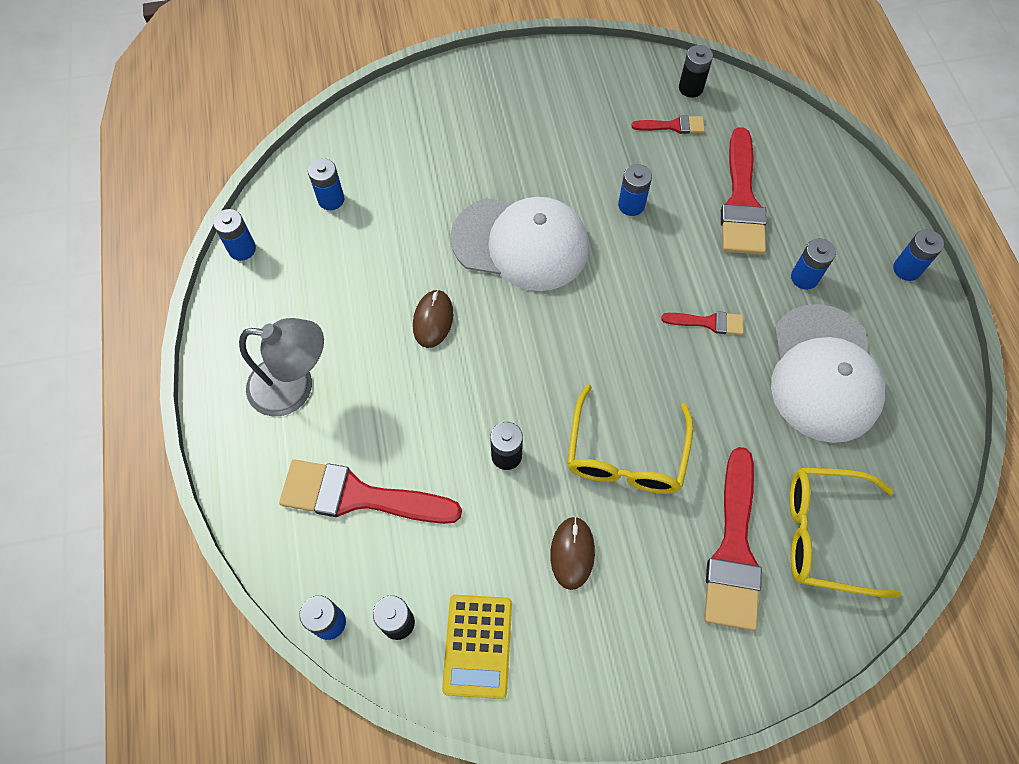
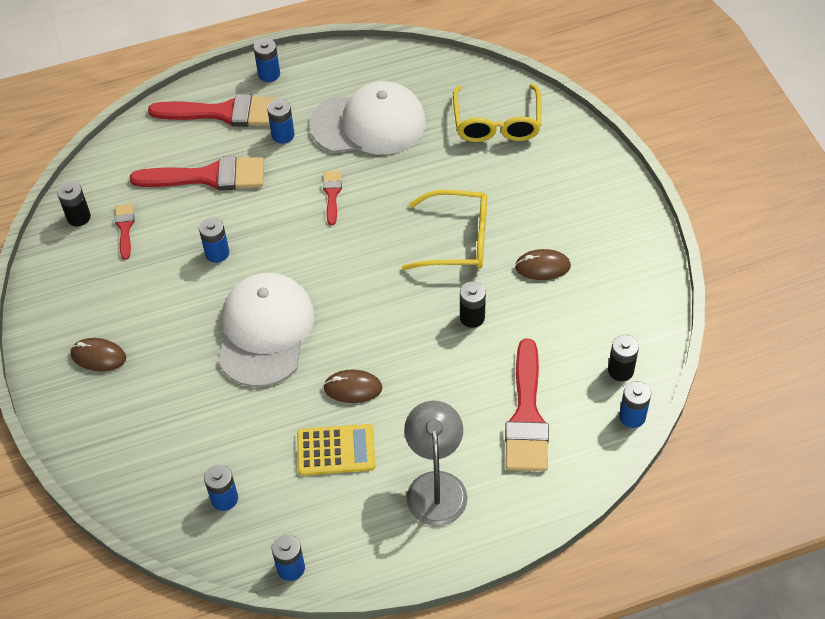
camera: 95 degrees left, 10 degrees down
(478, 646) = (624, 317): yellow calculator -> yellow calculator (336, 450)
(514, 104) = (98, 356): none -> brown mouse
(734, 549) = (518, 172): red brush -> red brush (223, 113)

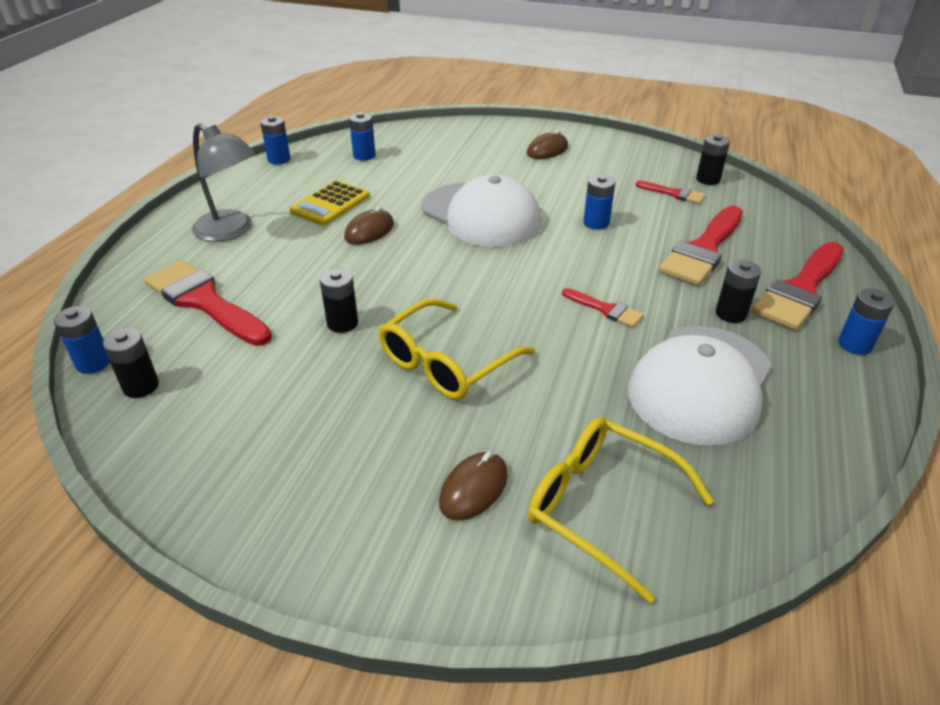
camera: 125 degrees right, 15 degrees down
(283, 135) = (731, 314): blue battery -> black battery
(542, 267) = (330, 407): brown mouse -> brown mouse (473, 488)

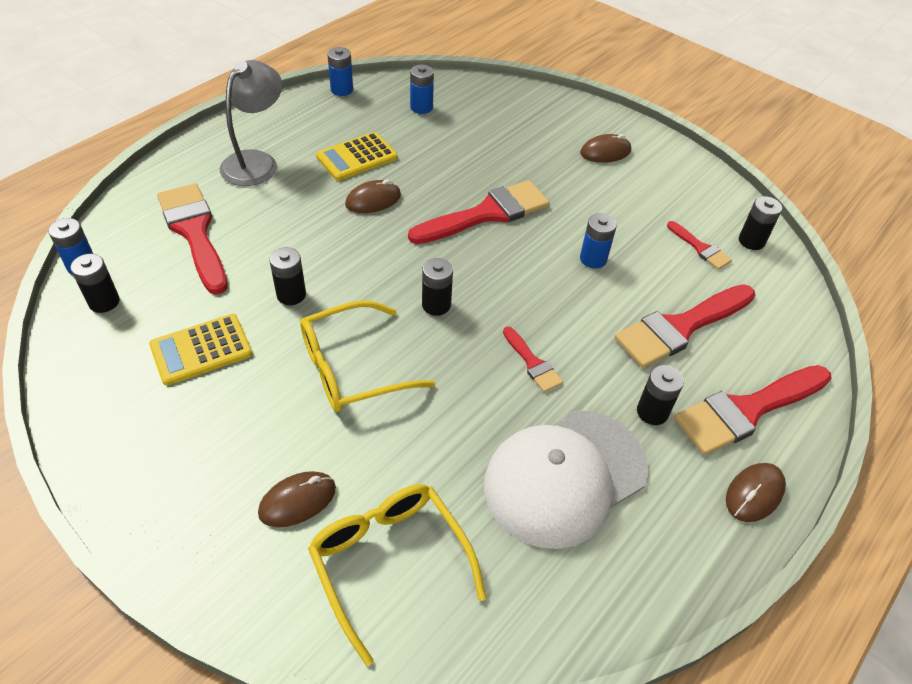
camera: 20 degrees right, 10 degrees up
(231, 230) = (256, 162): grey lamp -> grey lamp turned 120 degrees counterclockwise
(280, 395) = (201, 350): none -> yellow calculator
(481, 215) = (487, 214): white cap -> red brush
(487, 292) = (436, 305): none -> black battery
(855, 344) = (754, 494): blue battery -> brown mouse

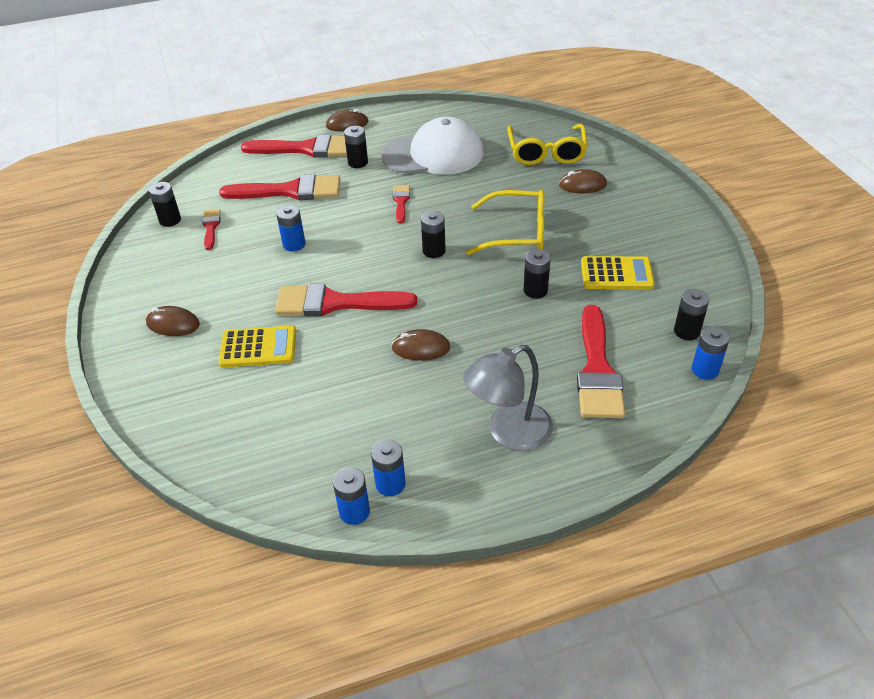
camera: 145 degrees left, 5 degrees down
(357, 157) = (404, 401): yellow calculator -> yellow calculator (258, 347)
(421, 107) = (287, 445): blue battery -> blue battery (390, 484)

